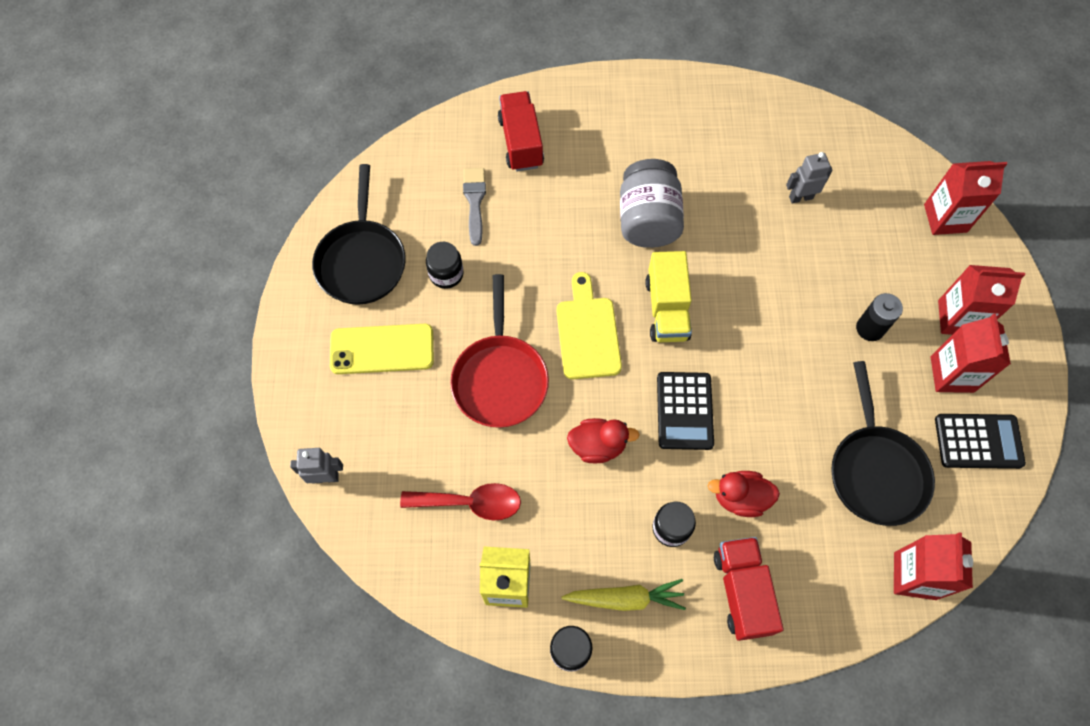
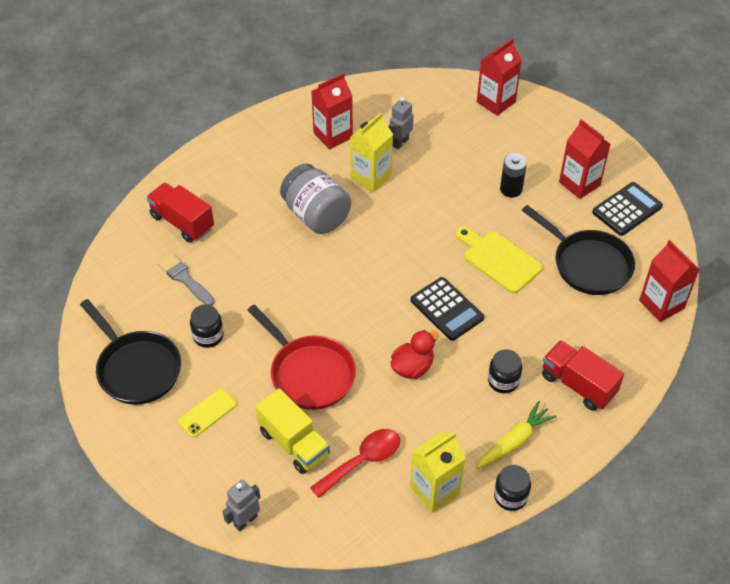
camera: 40 degrees left, 15 degrees down
(382, 349) = (207, 413): yellow phone -> yellow phone, size x0.62
(587, 333) = (341, 307): yellow cutting board -> yellow cutting board (498, 260)
(667, 309) = (379, 259): yellow truck -> yellow truck (294, 443)
(737, 215) = (371, 177): none -> yellow carton
(740, 498) = (527, 334): red duck -> none
(958, 318) = (554, 151): red carton -> red carton (333, 135)

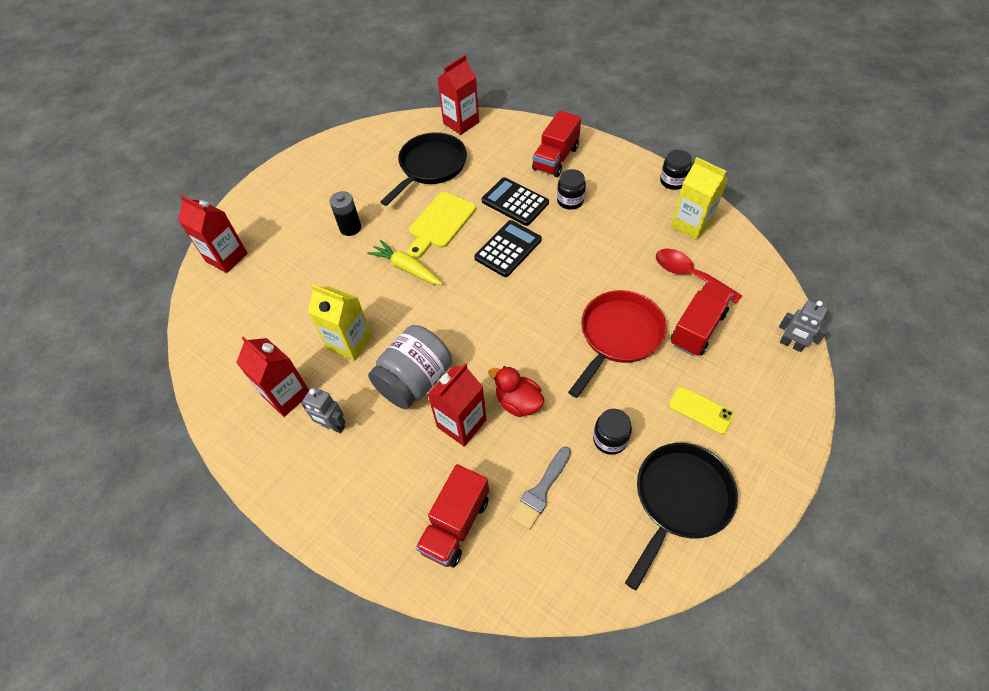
camera: 100 degrees left, 5 degrees up
(294, 443) = (697, 329): yellow truck -> red truck
(400, 142) = (293, 327): grey robot -> grey robot (333, 426)
(412, 367) = (580, 261): red duck -> red duck (518, 402)
(514, 441) = (623, 186): yellow carrot -> yellow carrot (407, 268)
(579, 183) = (336, 183): red carton -> red carton (461, 423)
(627, 209) = (362, 151): black calculator -> black calculator (515, 202)

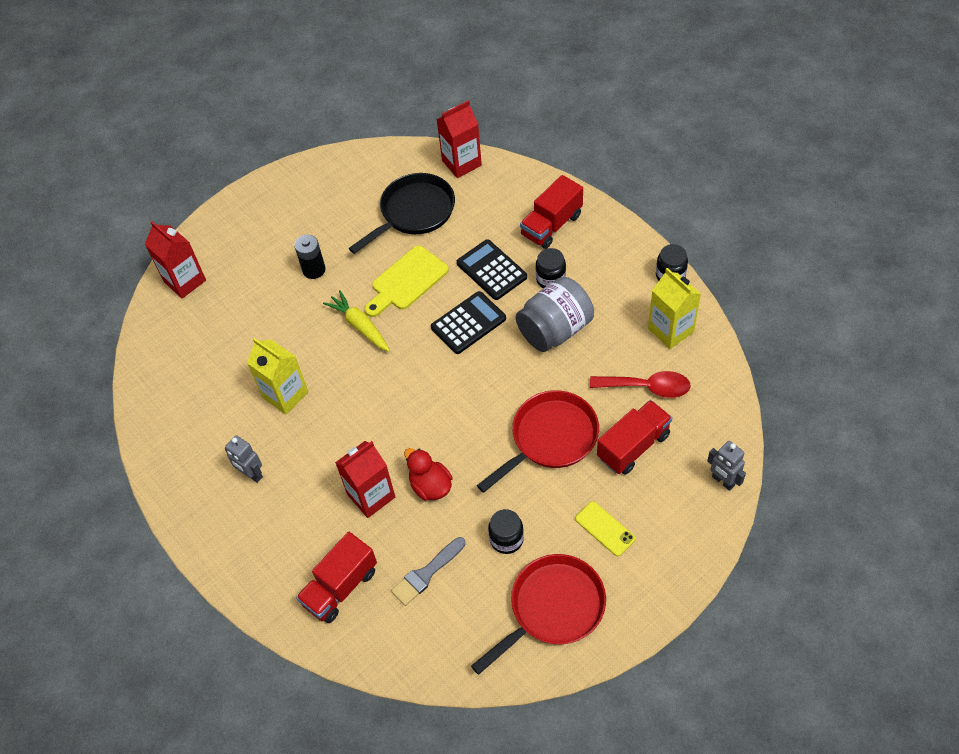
camera: 15 degrees right, 0 degrees up
(287, 395) = (215, 436): red carton -> none
(415, 381) = (338, 445): grey jar -> grey jar (555, 330)
(679, 500) = (552, 608): black pan -> red pan
(689, 275) = (647, 387): red spoon -> red spoon turned 135 degrees clockwise

